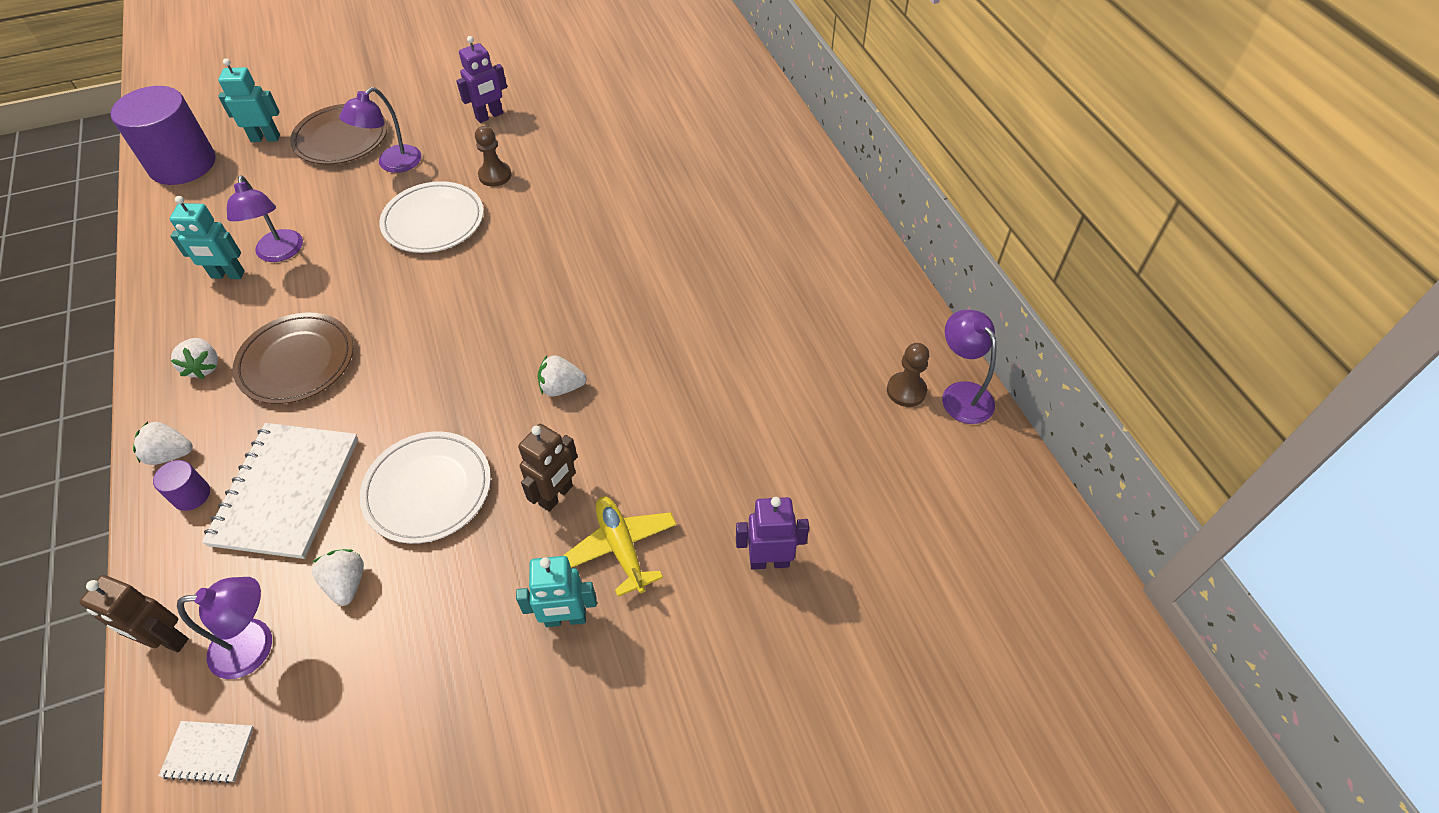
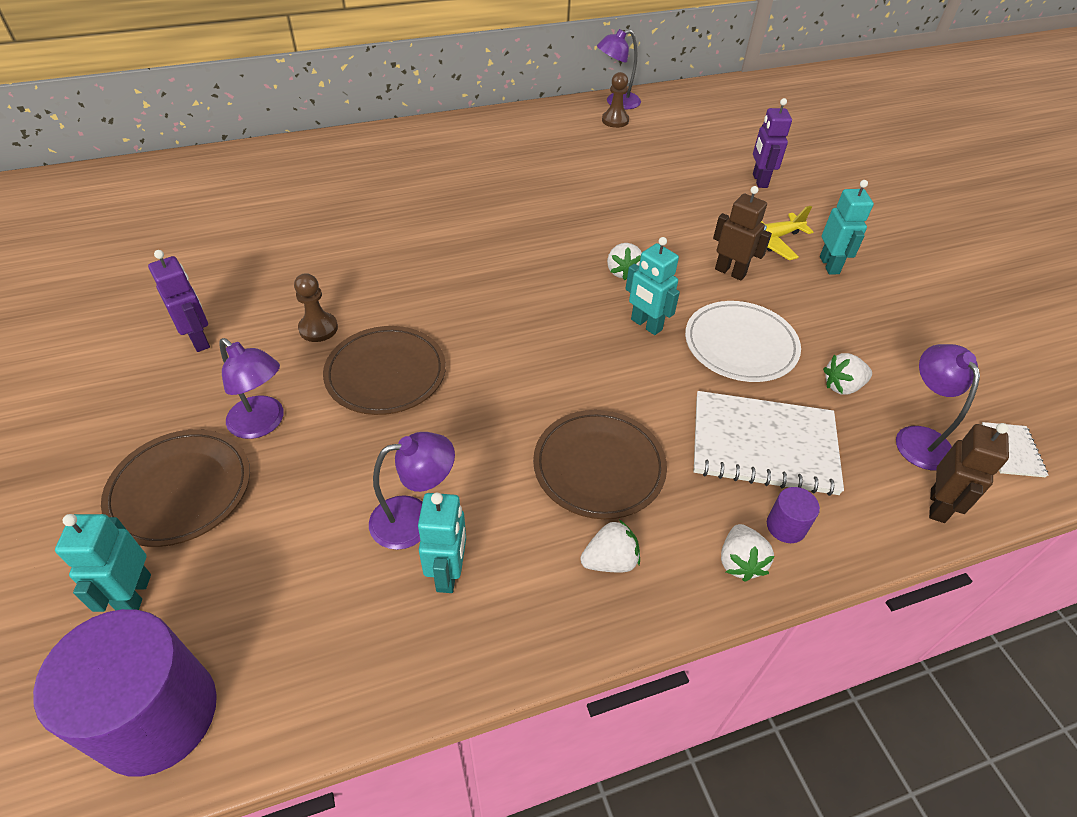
camera: 90 degrees left, 5 degrees down
(433, 221) = (386, 374): white plate -> brown plate
(471, 404) = (646, 325): none -> turquoise robot

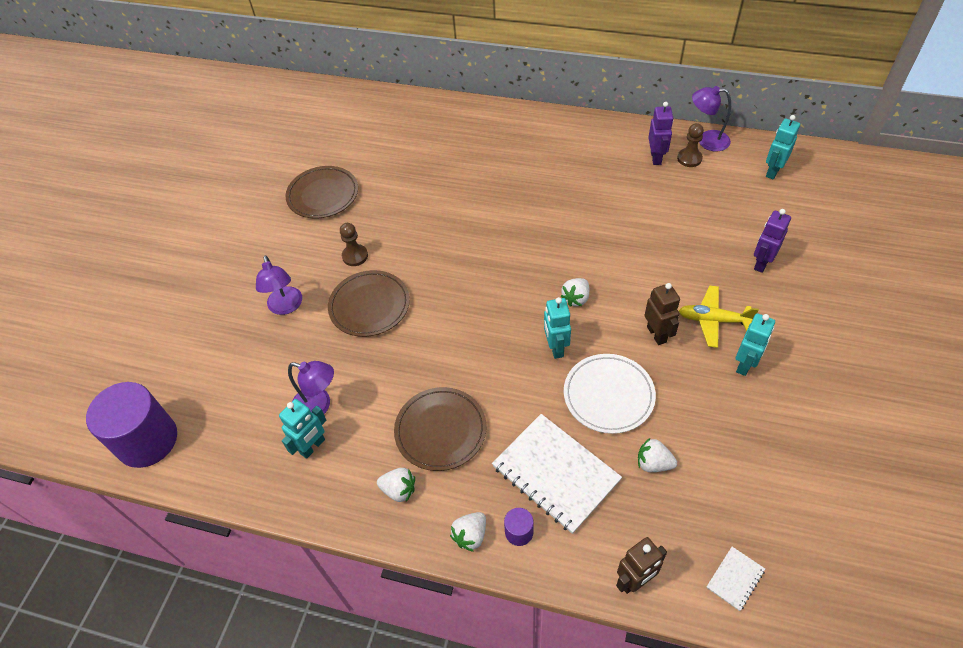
camera: 40 degrees right, 5 degrees up
(135, 594) = (173, 374): turquoise robot -> turquoise robot (772, 171)
(180, 490) = (224, 327): brown plate -> brown plate (323, 195)
(199, 340) = (289, 235): purple robot -> purple robot (656, 158)
(918, 438) = (671, 529): purple lamp -> none

